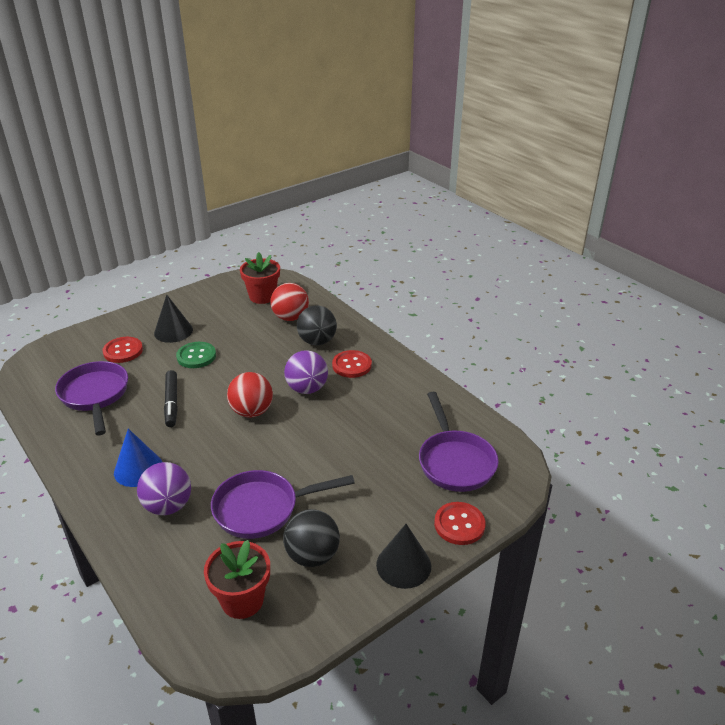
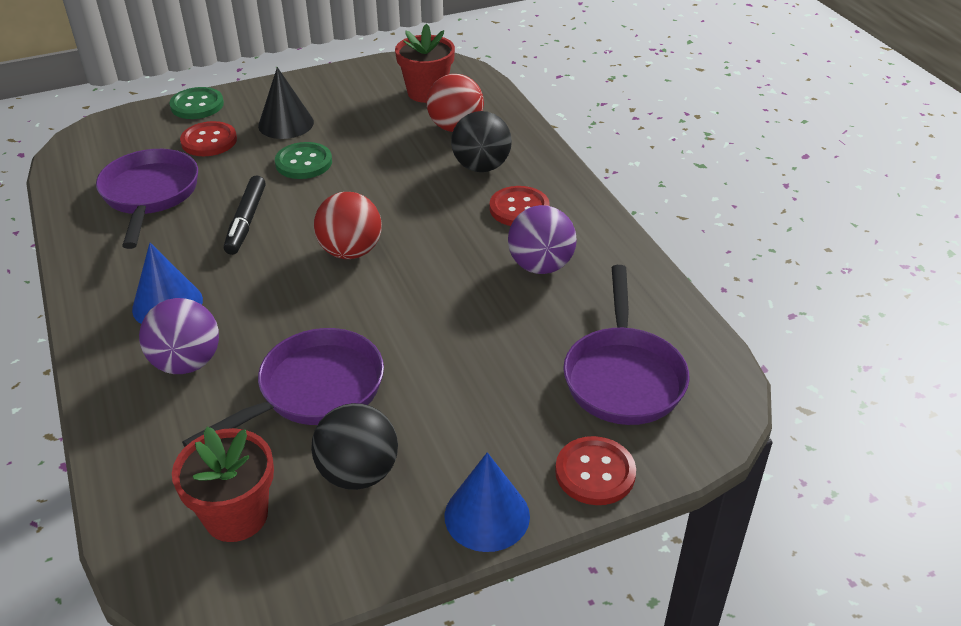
camera: 15 degrees right, 5 degrees up
(104, 327) = (197, 105): none -> green button
(262, 508) = (313, 391): purple pan -> purple pan turned 135 degrees clockwise
(307, 389) = (441, 232): purple ball -> purple ball (540, 266)
(403, 565) = (487, 515): black cone -> blue cone

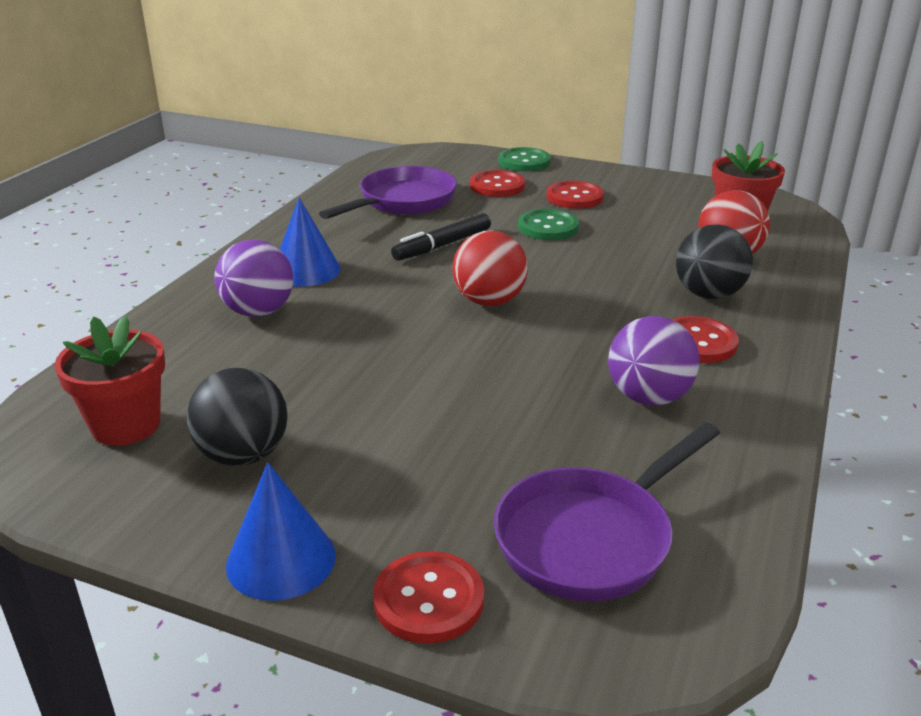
camera: 45 degrees right, 10 degrees down
(286, 124) = (574, 197): black cone -> red button
(313, 391) = (306, 379): purple pan -> none

